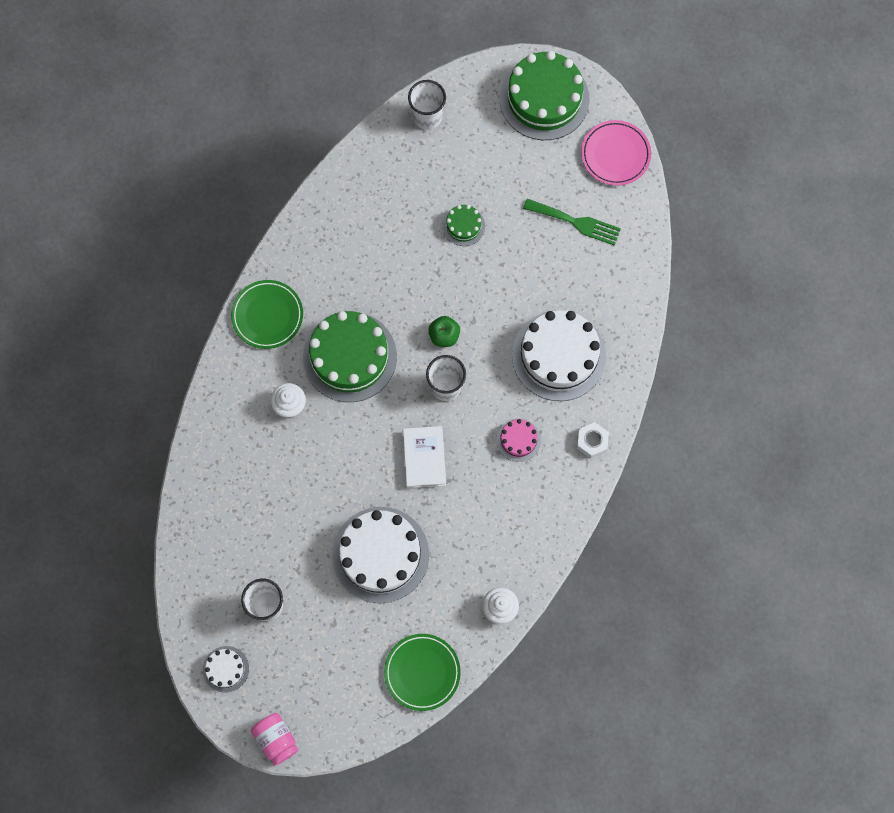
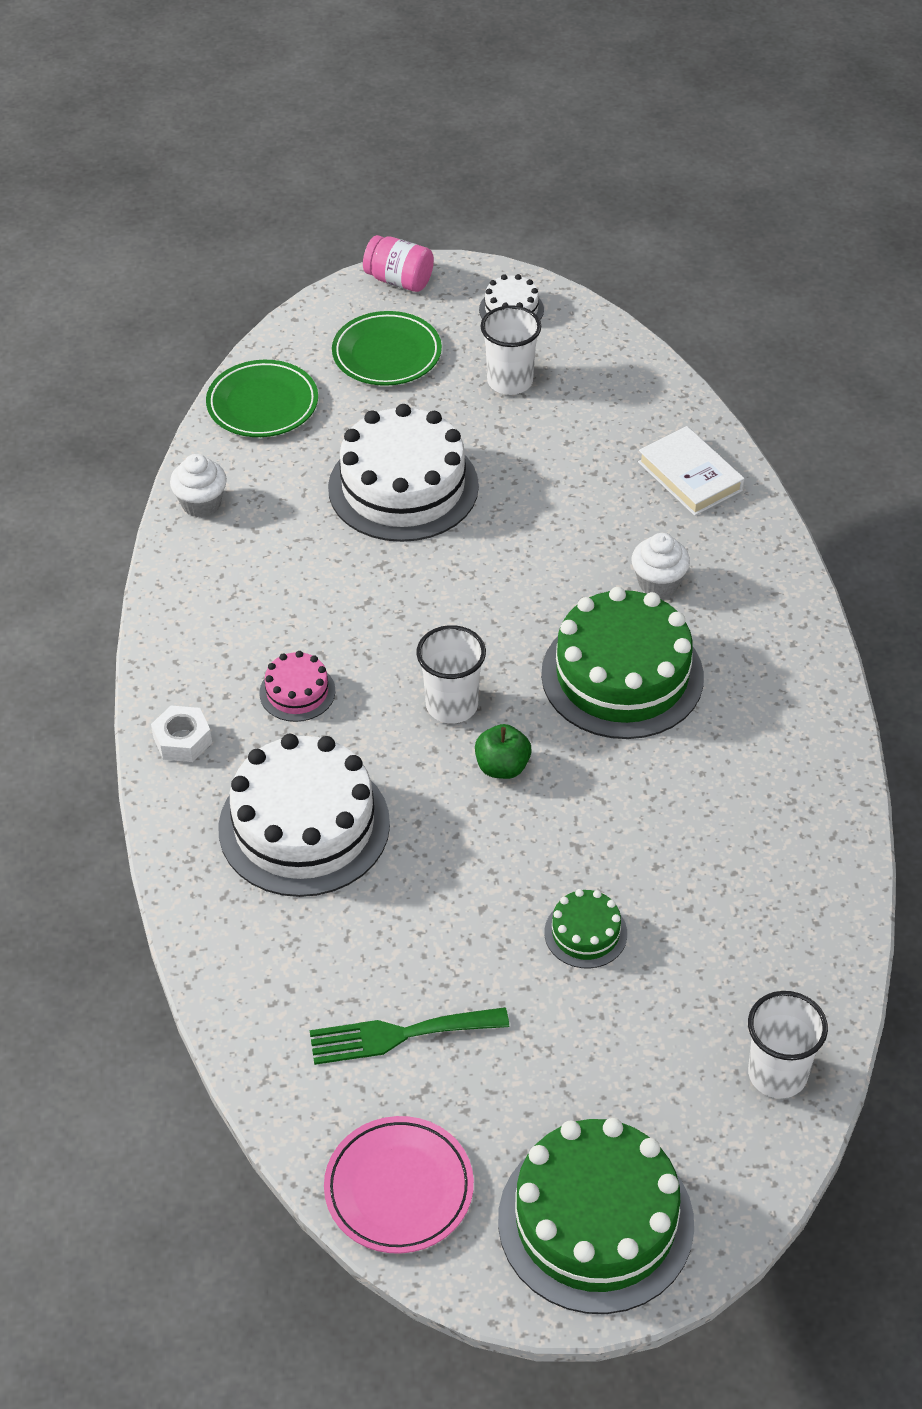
camera: 150 degrees right, 25 degrees down
(267, 315) = (783, 668): green plate -> green plate (387, 354)
(424, 458) = (421, 610): white book -> white book (690, 476)

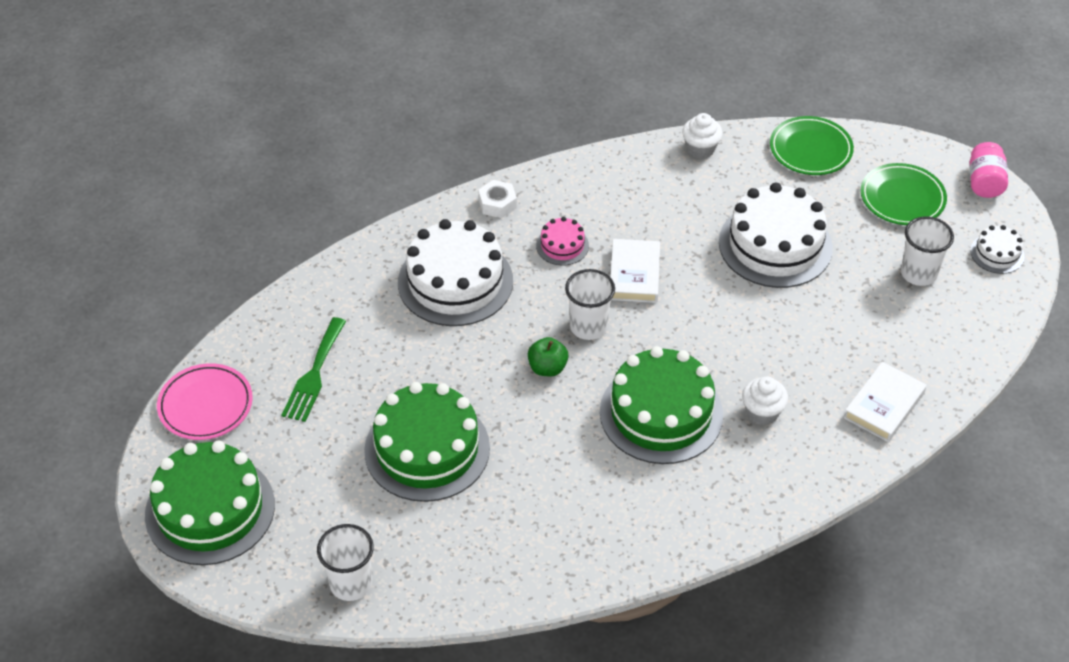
camera: 70 degrees right, 0 degrees up
(385, 634) = (634, 274): none -> white book
(399, 1035) = (314, 374): green fork -> green fork turned 135 degrees counterclockwise
(585, 933) = (427, 449): green cake -> green cake, size x2.15

